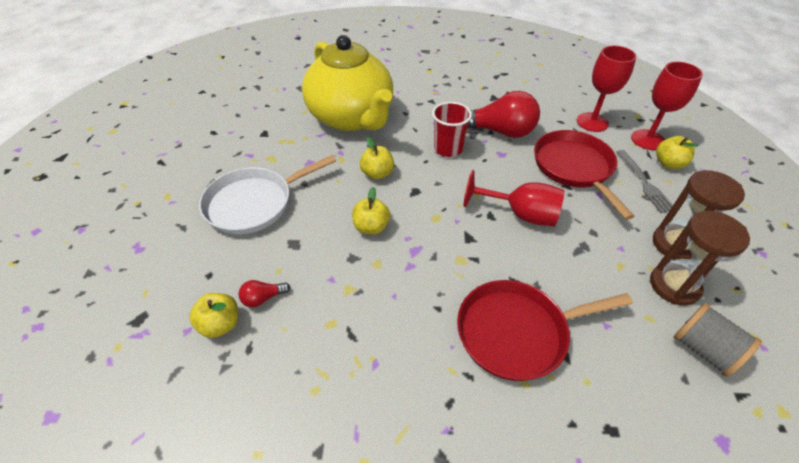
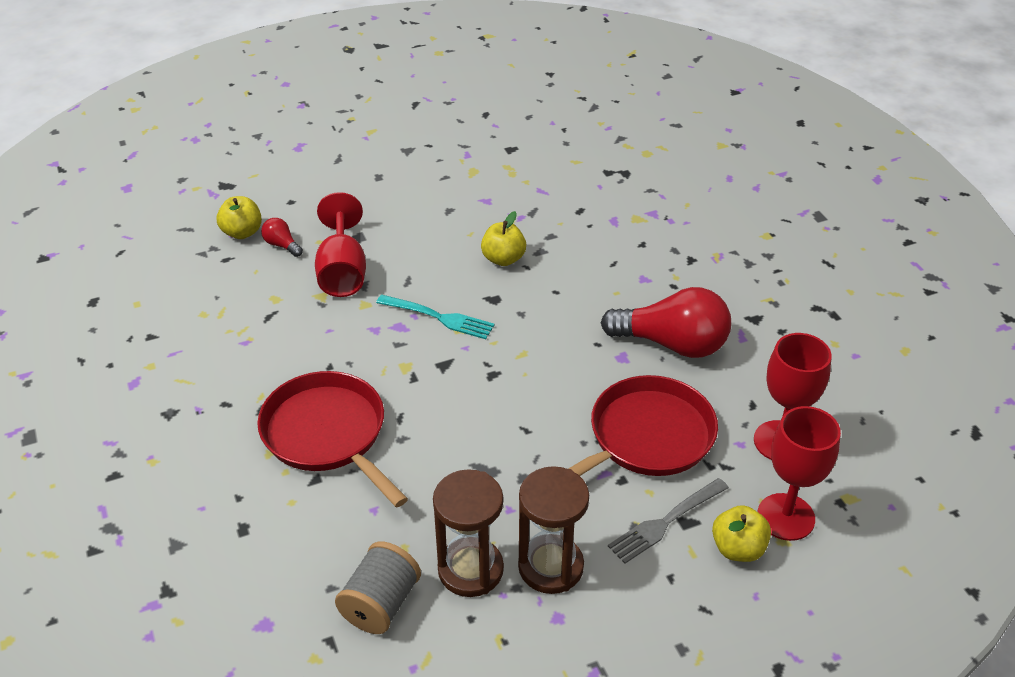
camera: 65 degrees right, 5 degrees down
(254, 203) = (396, 189): white pan -> none
(352, 118) = (594, 203): yellow teapot -> none
(371, 227) = (413, 283): yellow apple -> none
(418, 225) = (439, 317): none -> turquoise fork
(448, 149) = (594, 304): red cup -> none
(499, 131) = (672, 344): red light bulb -> red light bulb turned 60 degrees counterclockwise
(520, 214) = (512, 400): red goblet -> red goblet (342, 271)

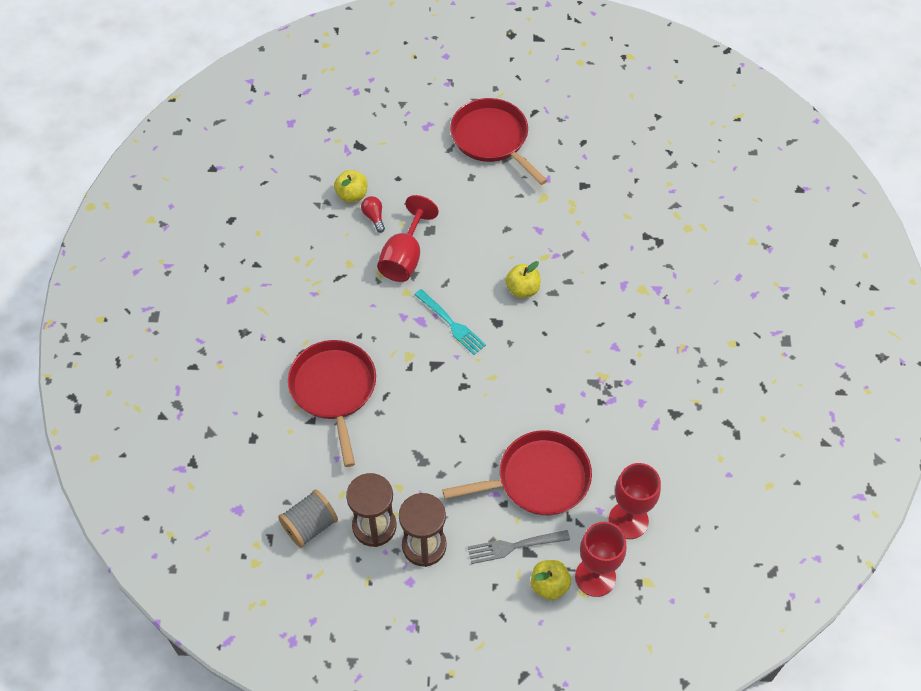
camera: 25 degrees right, 15 degrees up
(382, 138) = (492, 139): none -> red pan
(672, 344) = (601, 411): red light bulb -> none

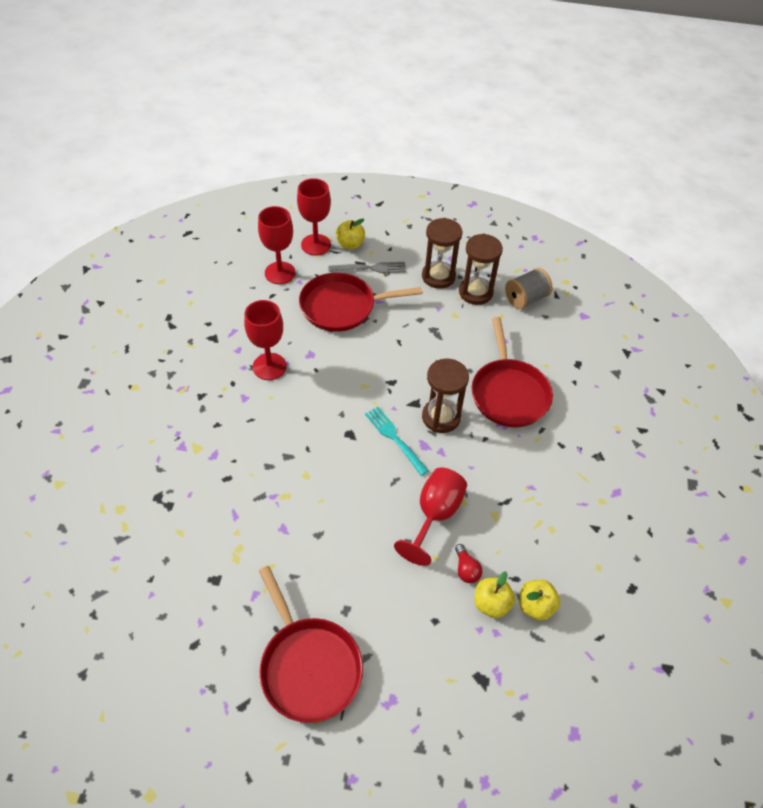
camera: 175 degrees left, 5 degrees down
(406, 352) = (441, 417): none -> brown hourglass
(522, 289) = (317, 463): yellow apple -> yellow apple (535, 606)
(600, 386) = (269, 366): none -> red goblet

